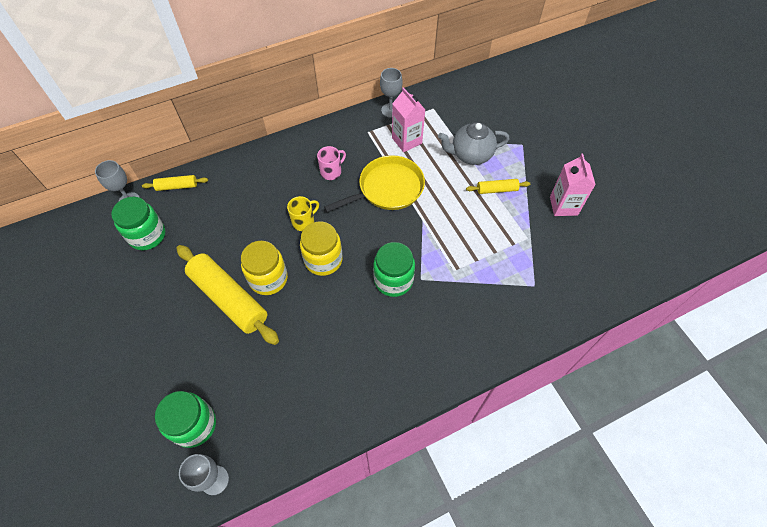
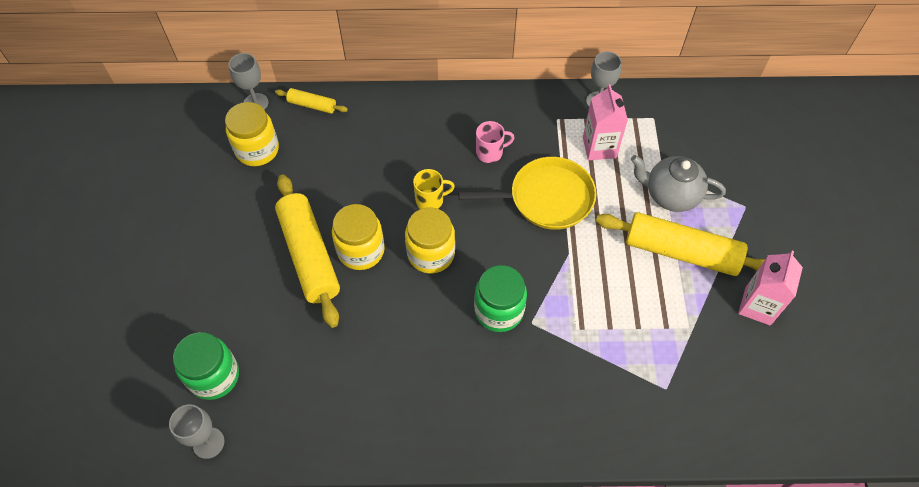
camera: 25 degrees right, 0 degrees up
(147, 235) = (257, 150): green jar -> yellow jar
(497, 190) = (681, 252): yellow rolling pin -> yellow rolling pin, size x2.10

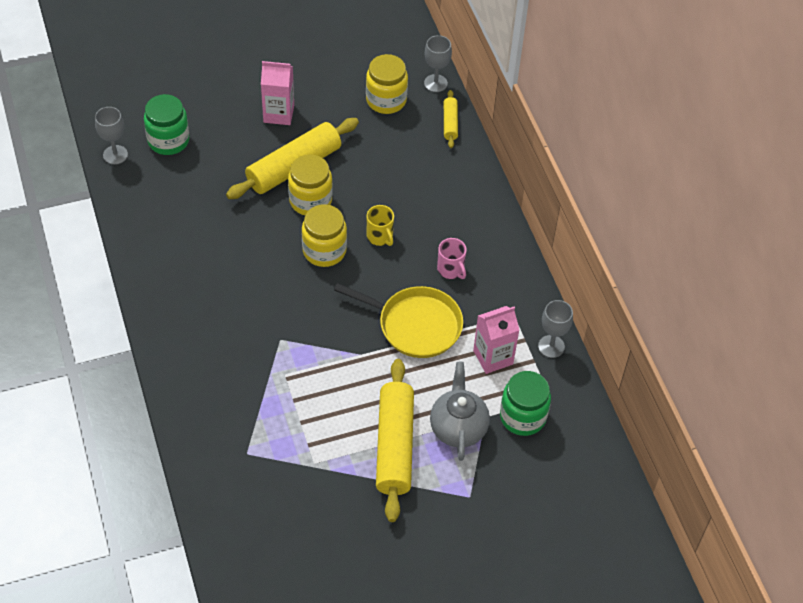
camera: 70 degrees right, 5 degrees down
(499, 311) = (284, 313): green jar -> green jar (522, 417)
(547, 198) = (416, 325): yellow pan -> yellow pan turned 45 degrees counterclockwise
(757, 306) = (355, 519): pink carton -> pink carton (278, 114)

